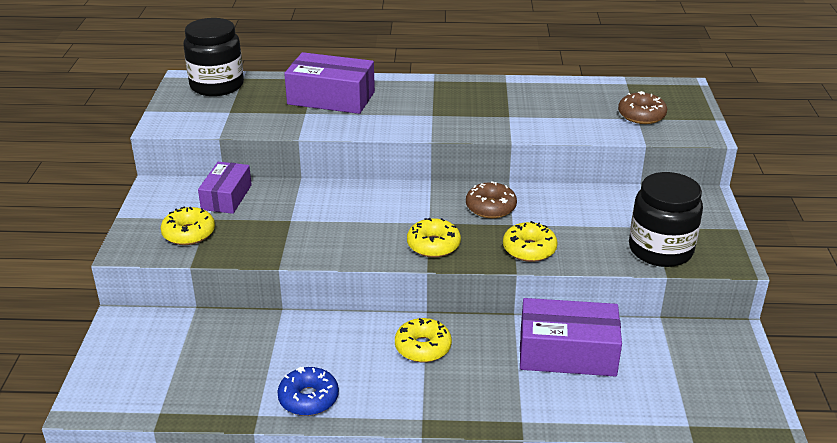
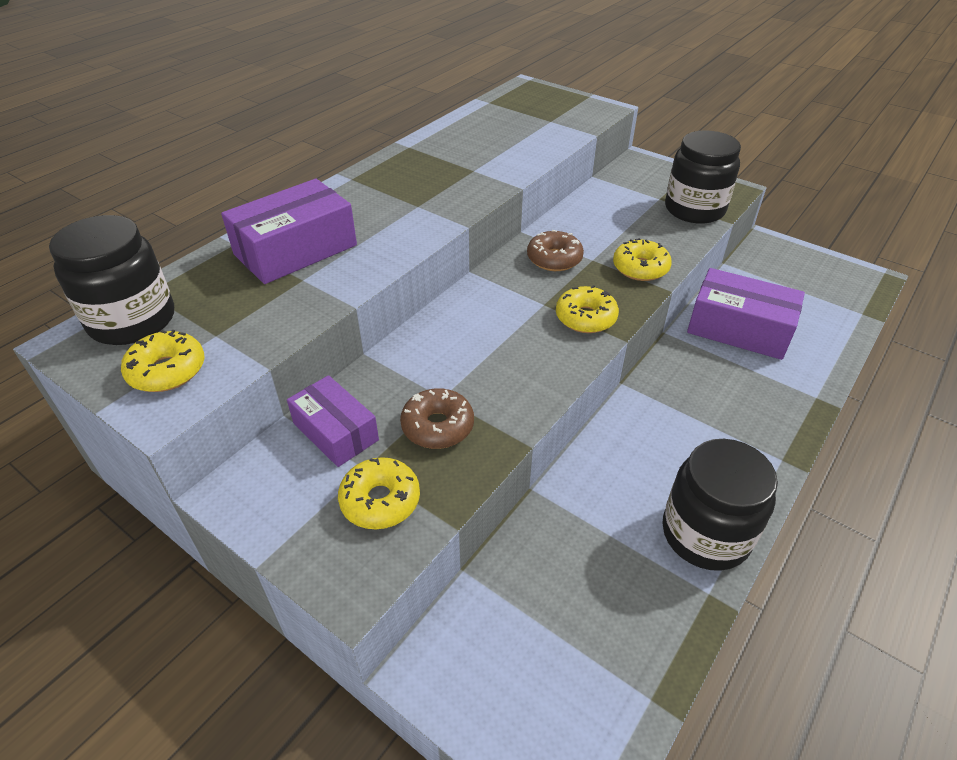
camera: 55 degrees left, 10 degrees up
(308, 398) = (705, 534): blue donut -> black jar
(423, 347) = (675, 410): yellow donut -> yellow donut (167, 371)
(567, 352) = (739, 329): purple box -> purple box turned 75 degrees clockwise
(641, 115) = (548, 118): brown donut -> brown donut (437, 426)

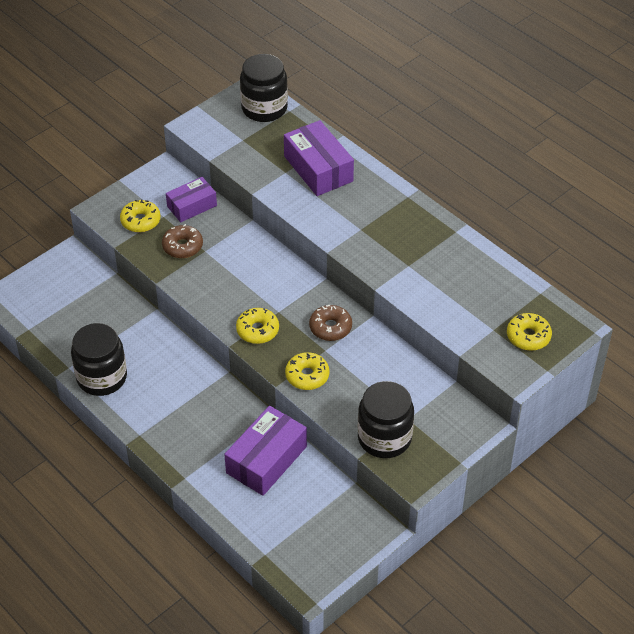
camera: 100 degrees right, 5 degrees up
(167, 371) = (219, 125): yellow donut -> yellow donut (528, 336)

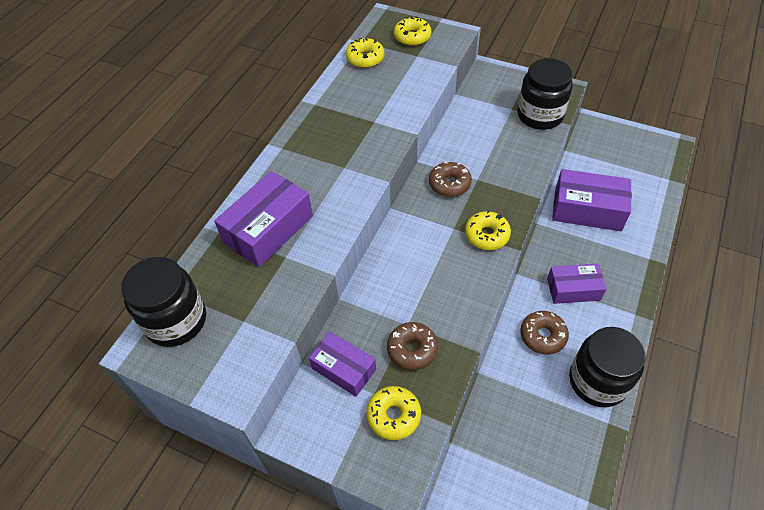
camera: 110 degrees left, 5 degrees up
(160, 361) = (543, 336): none -> brown donut
(189, 403) = (573, 289): none -> purple box
(307, 376) = (514, 181): yellow donut -> yellow donut (365, 59)

